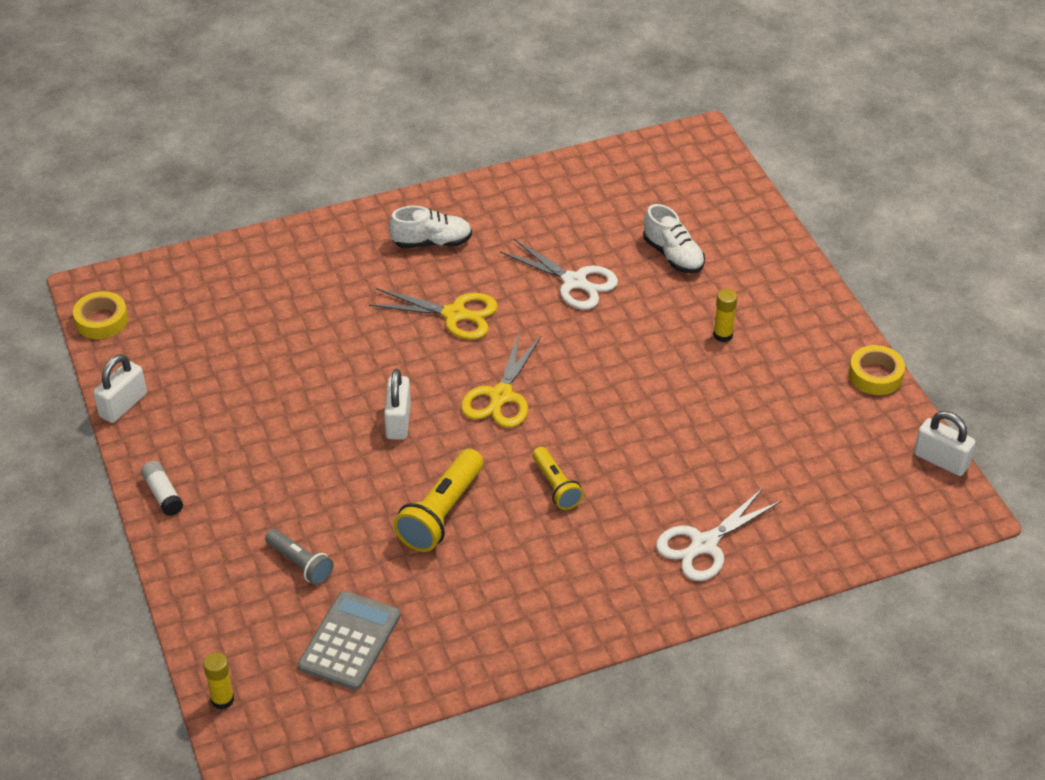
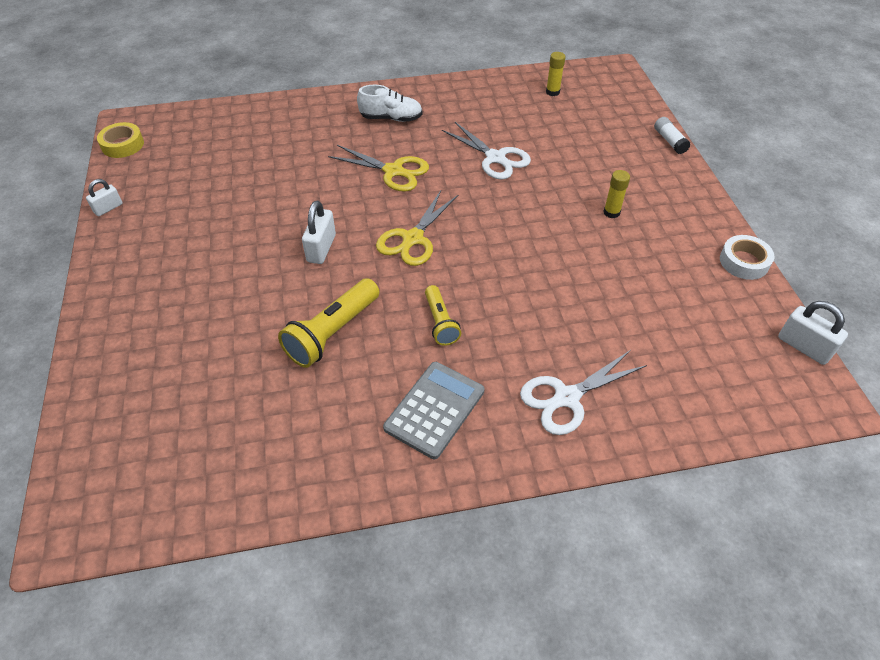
camera: 10 degrees right, 5 degrees up
(123, 405) = (108, 208): white padlock -> white padlock, size x0.65
(163, 494) = (105, 284): white glue stick -> white glue stick (669, 141)
(222, 700) = (67, 488): yellow glue stick -> yellow glue stick (552, 92)
(300, 564) = (193, 362): grey flashlight -> none
(349, 641) = (208, 445): grey calculator -> grey calculator (434, 409)
(673, 256) = (579, 148): white shoe -> none
(875, 375) = (744, 262): yellow tape -> white tape

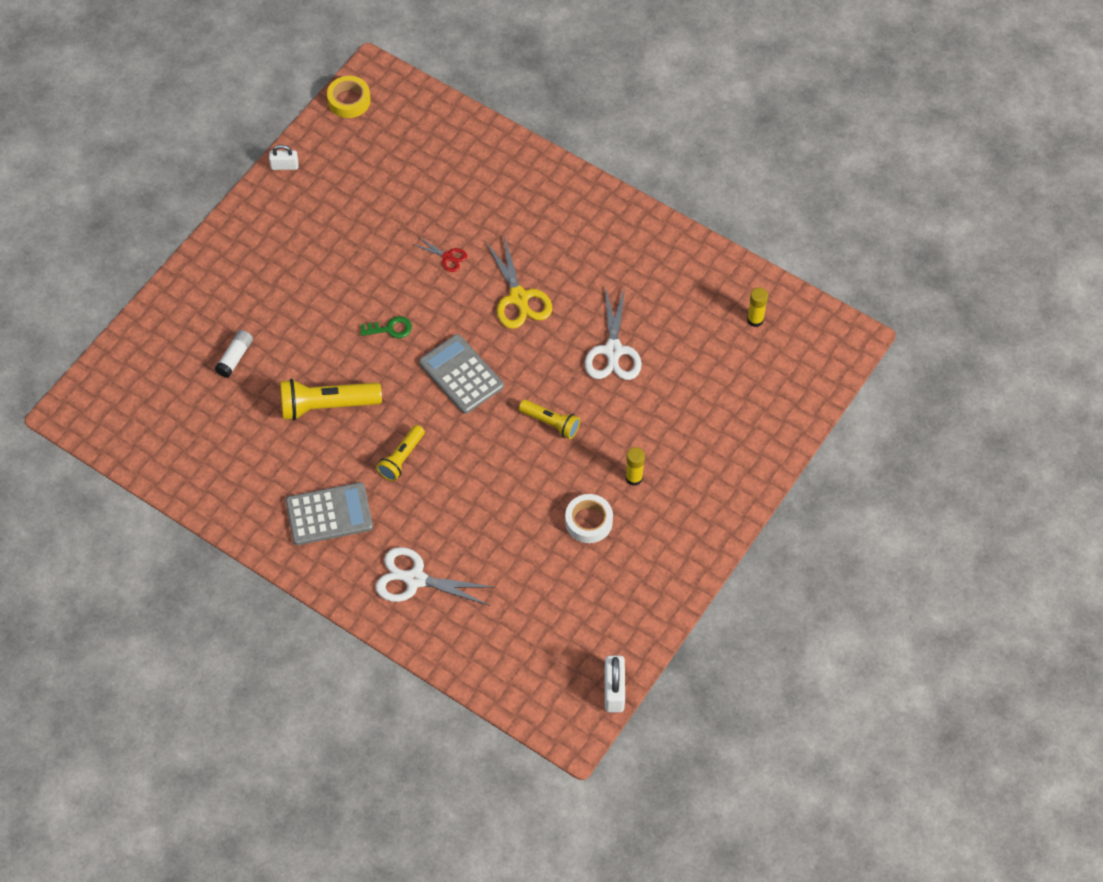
camera: 45 degrees right, 10 degrees up
(311, 181) = (447, 257): none -> red scissors
(321, 248) = (390, 329): white padlock -> green key
(391, 118) = (581, 238): white shoe -> none
(413, 239) = (461, 374): yellow scissors -> grey calculator
(515, 222) = (551, 423): none -> yellow flashlight
(669, 141) = (780, 455): white glue stick -> white glue stick (235, 357)
(744, 262) = (671, 602): white tape -> white tape (588, 521)

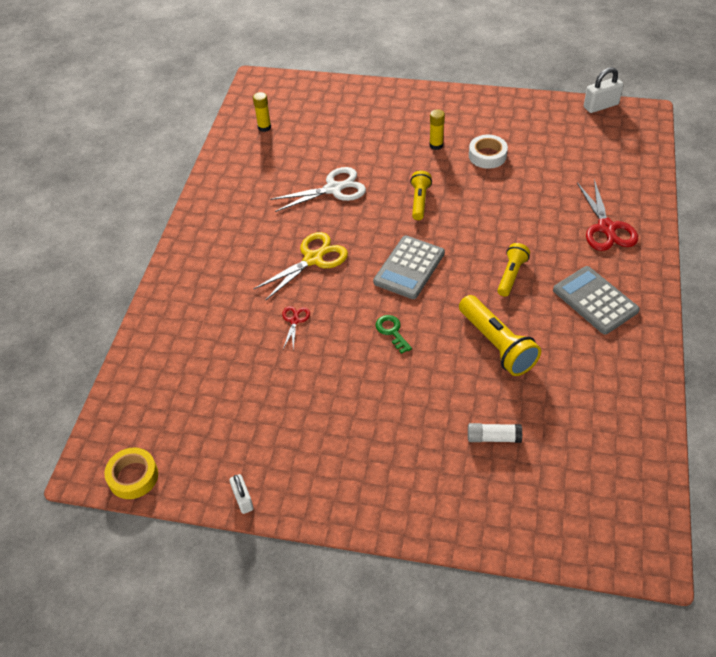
camera: 110 degrees left, 10 degrees down
(401, 458) = (511, 275): yellow flashlight -> yellow flashlight turned 75 degrees counterclockwise
(415, 579) = (606, 228): white scissors -> red scissors

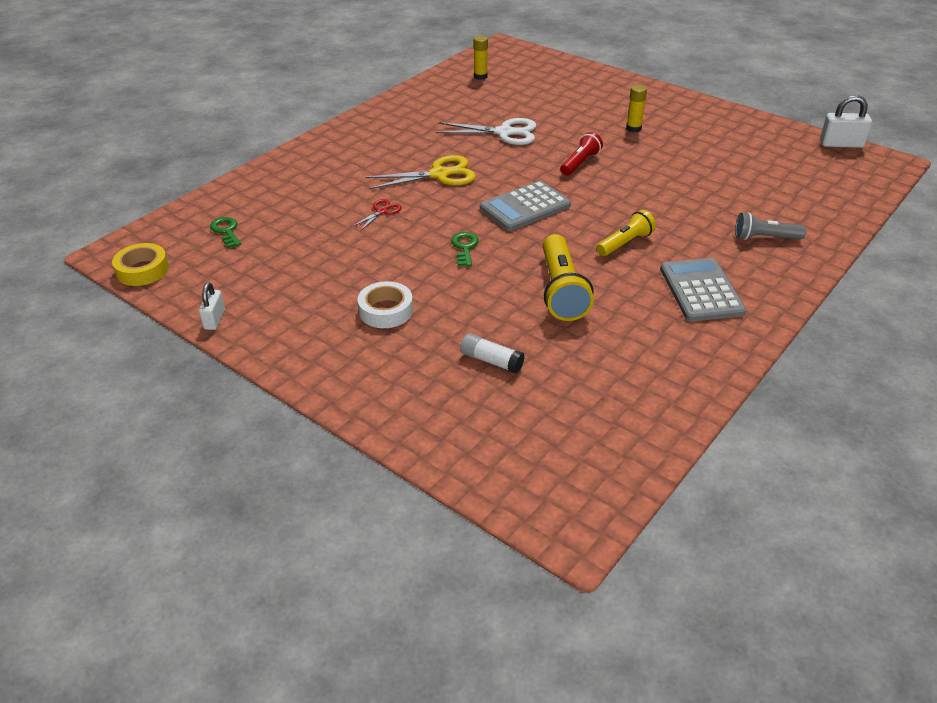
camera: 25 degrees right, 10 degrees down
(174, 400) = (226, 231): none -> green key
(419, 201) = (580, 163): yellow flashlight -> red flashlight
(487, 155) = (680, 149): white tape -> white tape (386, 310)
(606, 228) = (765, 238): red scissors -> grey flashlight

